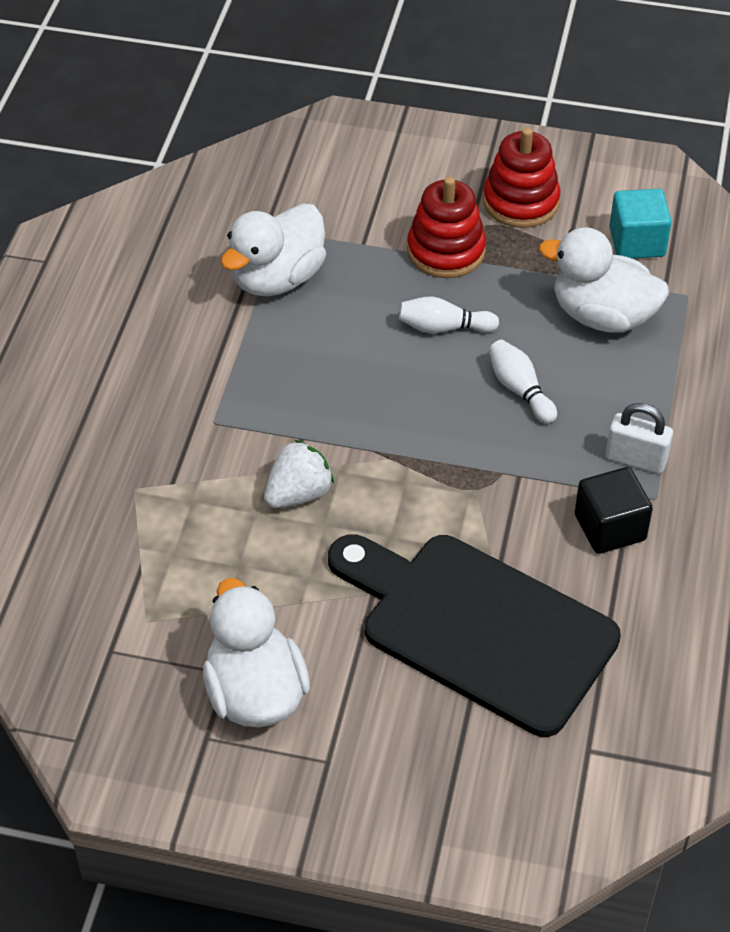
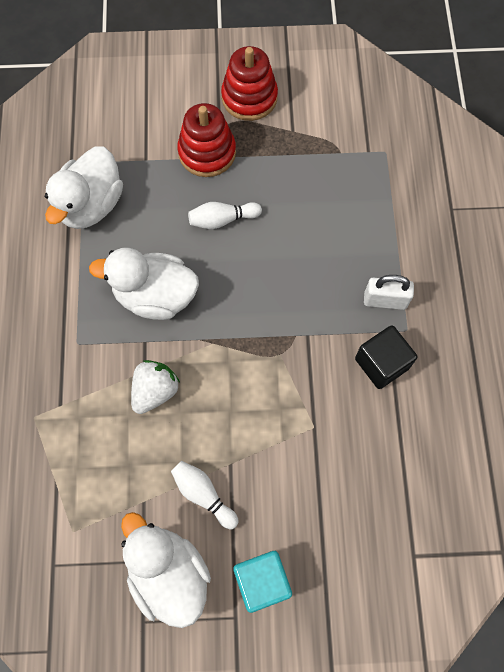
camera: 15 degrees left, 20 degrees up
(478, 627) = (312, 473): black cutting board -> none
(520, 390) = (290, 261): white bowling pin -> white bowling pin (203, 494)
(602, 316) = (331, 183): white duck -> white duck (155, 296)
(637, 242) = (339, 114): turquoise cube -> turquoise cube (262, 581)

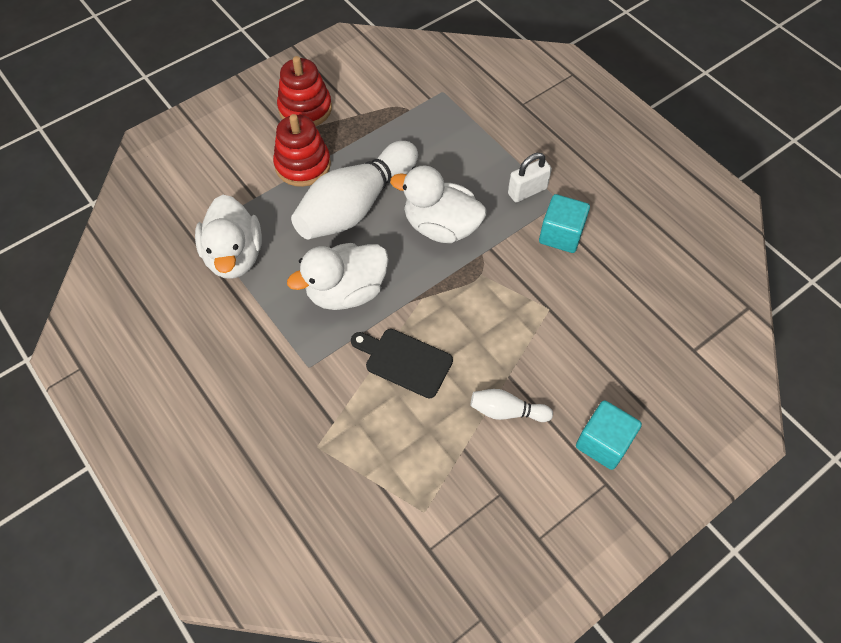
camera: 35 degrees left, 10 degrees down
(155, 391) = (404, 361): white strawberry -> black cutting board
(168, 573) = (528, 488): white duck -> white duck (441, 226)
(222, 220) = (355, 206): white bowling pin -> white bowling pin, size x2.20
(381, 363) = (561, 235): black cube -> turquoise cube

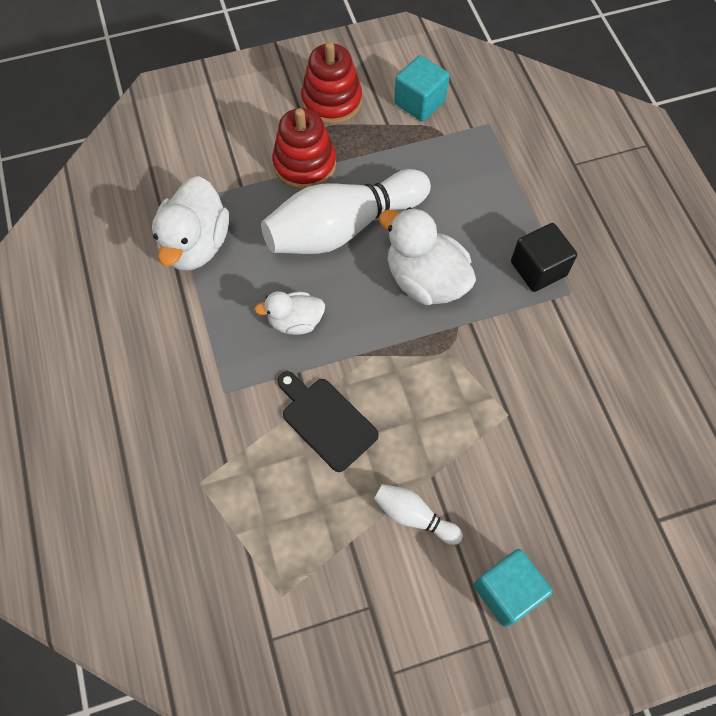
camera: 20 degrees right, 5 degrees up
(346, 291) = (295, 321): white duck -> white duck, size x0.59
(527, 191) = (538, 269): white padlock -> black cube
(561, 235) = (556, 332): turquoise cube -> turquoise cube (419, 102)

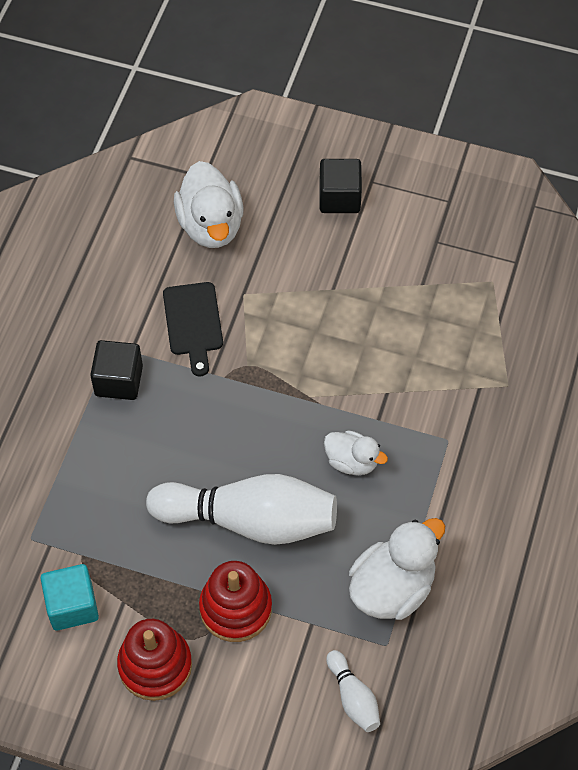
camera: 145 degrees left, 5 degrees down
(326, 420) = (382, 371): black cutting board -> black cutting board (193, 323)
(414, 516) = (366, 273): white bowling pin -> white bowling pin (353, 697)
(425, 280) = (218, 429): white duck -> white duck (211, 225)
(507, 591) = (339, 198): turquoise cube -> black cube

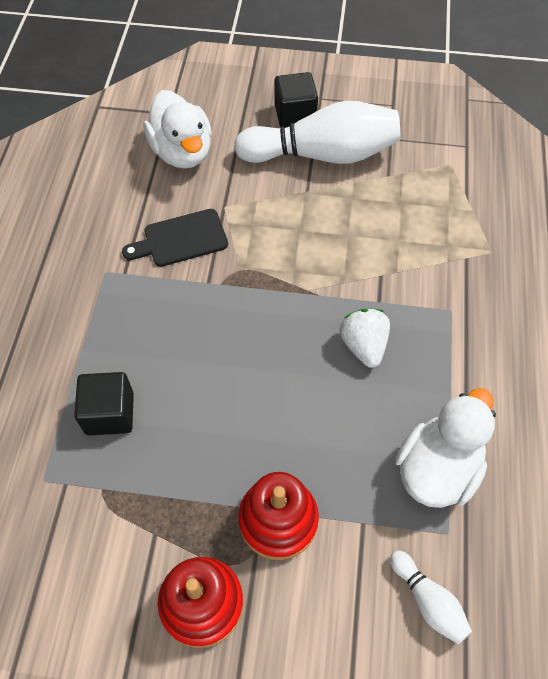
camera: 10 degrees left, 0 degrees up
(72, 606) = (98, 548): turquoise cube -> none
(119, 380) = (116, 303): black cube -> black cube (110, 413)
(193, 323) = (181, 239): black cutting board -> black cutting board turned 90 degrees clockwise
(250, 520) = (274, 421): white bowling pin -> white bowling pin (322, 154)
(352, 461) = (363, 345): white duck -> white strawberry

